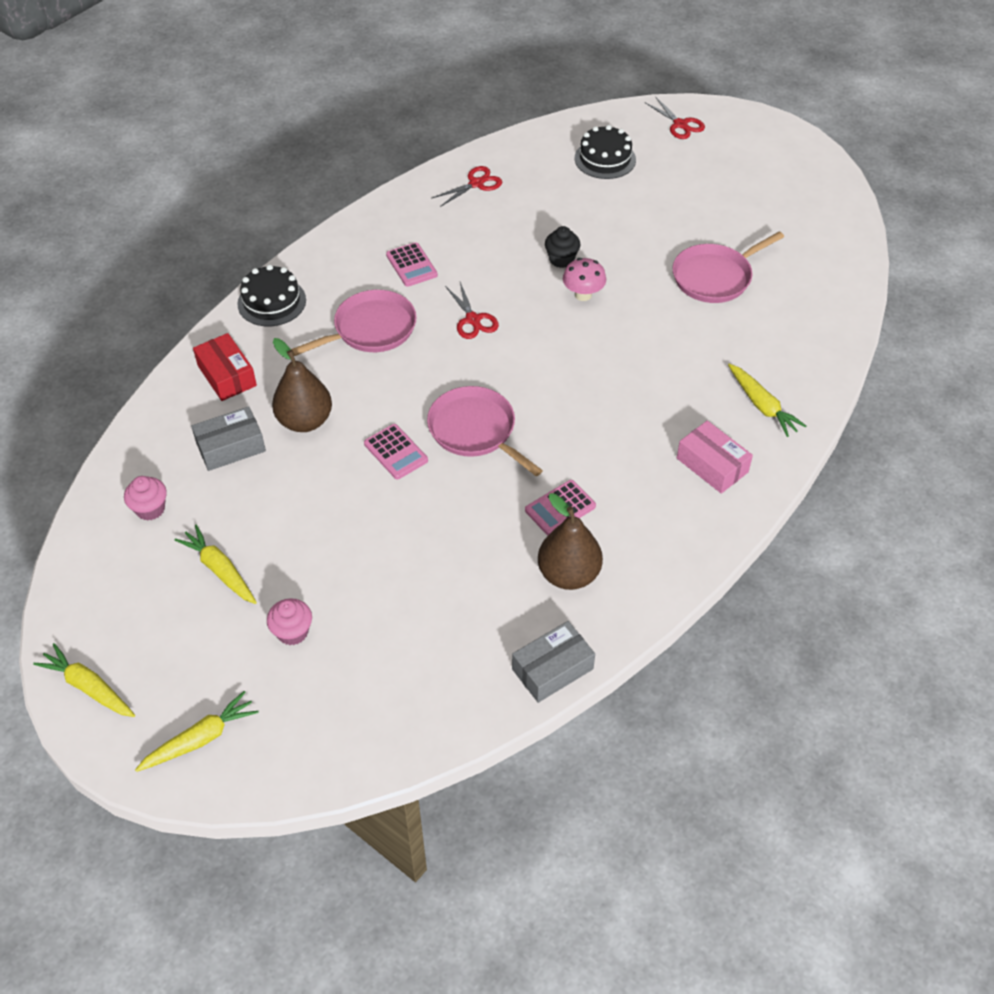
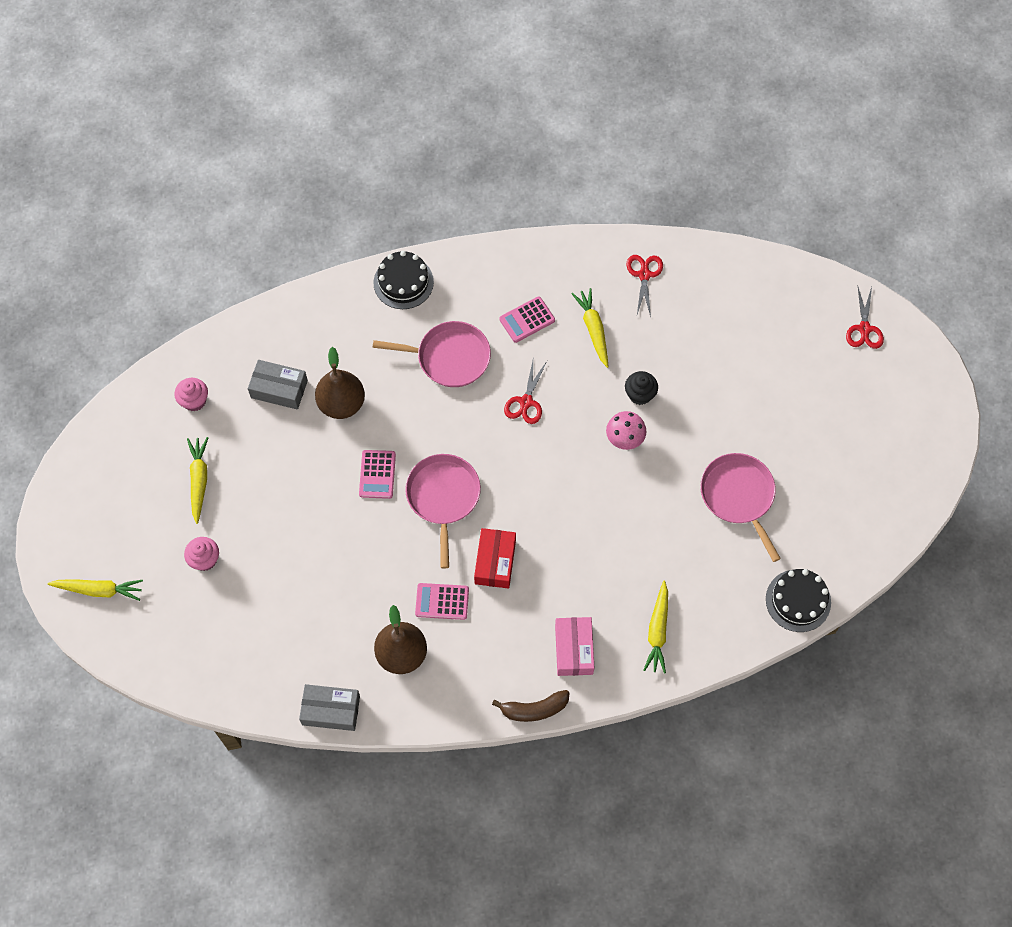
camera: 40 degrees right, 15 degrees up
(88, 687) = (66, 505): yellow carrot -> yellow carrot (593, 329)
(227, 375) = (323, 326): red box -> red box (495, 562)
(411, 265) = (527, 320): pink calculator -> pink calculator turned 45 degrees clockwise
(476, 184) = (644, 275): red scissors -> red scissors turned 90 degrees counterclockwise
(605, 159) = (767, 321): black cake -> black cake (798, 600)
(715, 277) = (739, 496): pink pan -> pink pan turned 60 degrees clockwise
(731, 532) = (534, 709): none -> brown banana

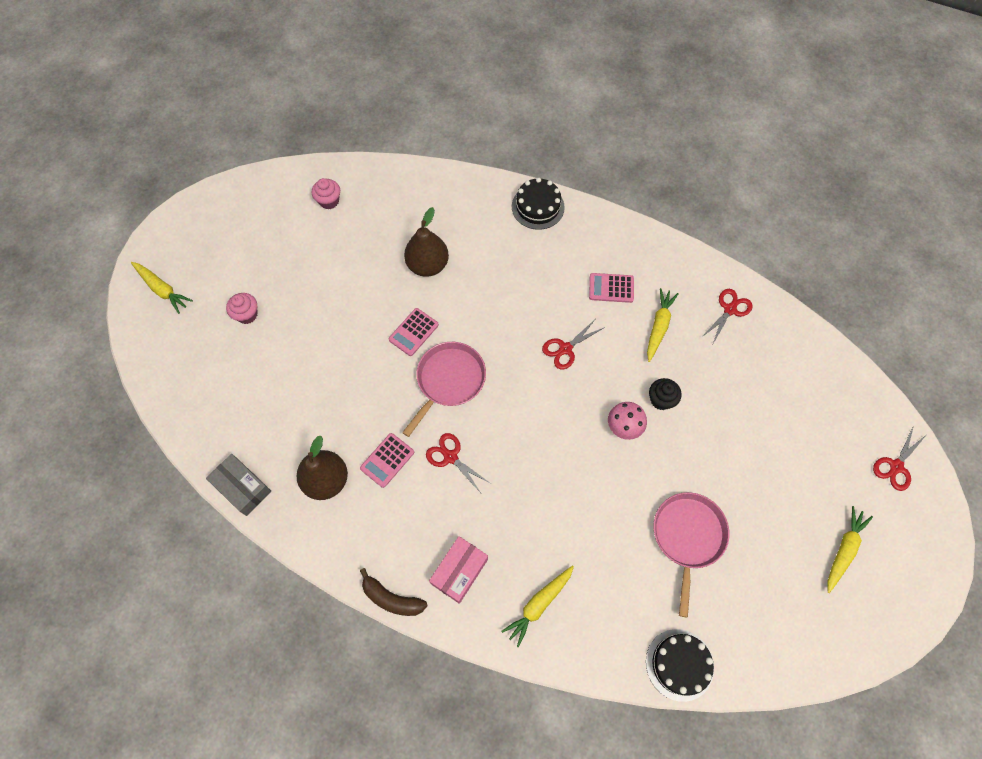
camera: 35 degrees right, 0 degrees up
(199, 480) = (288, 257): yellow carrot -> yellow carrot (843, 550)
(279, 389) = (392, 228): grey box -> none
(442, 601) = (387, 460): pink calculator -> pink calculator turned 90 degrees counterclockwise
(449, 357) = (531, 280): pink pan -> none
(495, 562) = (450, 457): red box -> red scissors

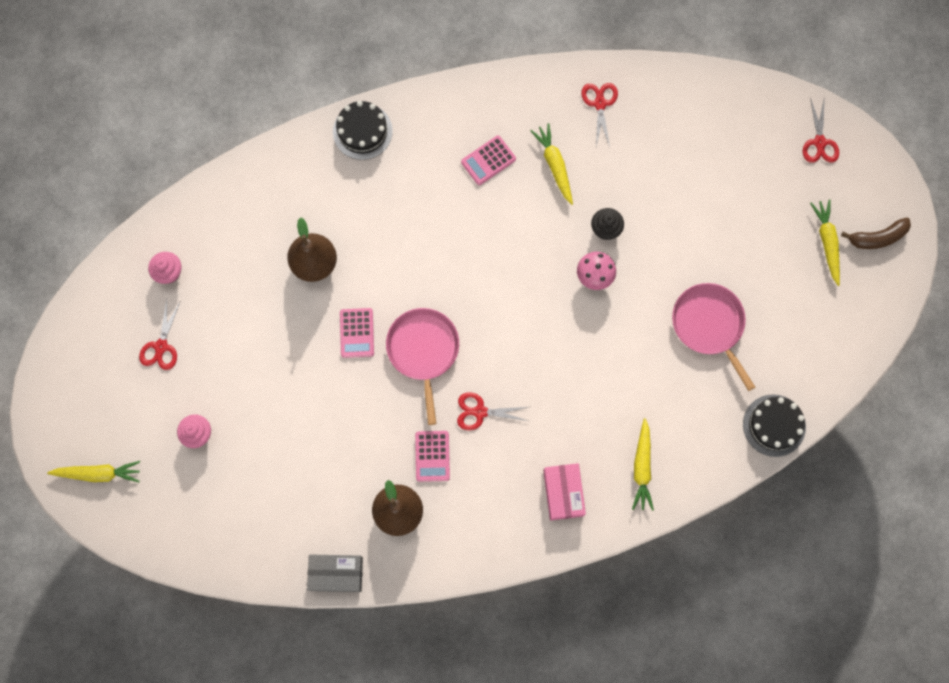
camera: 40 degrees left, 10 degrees up
(392, 598) = (530, 555): brown banana -> brown banana (877, 237)
(565, 349) = (495, 246): red scissors -> red scissors (161, 346)

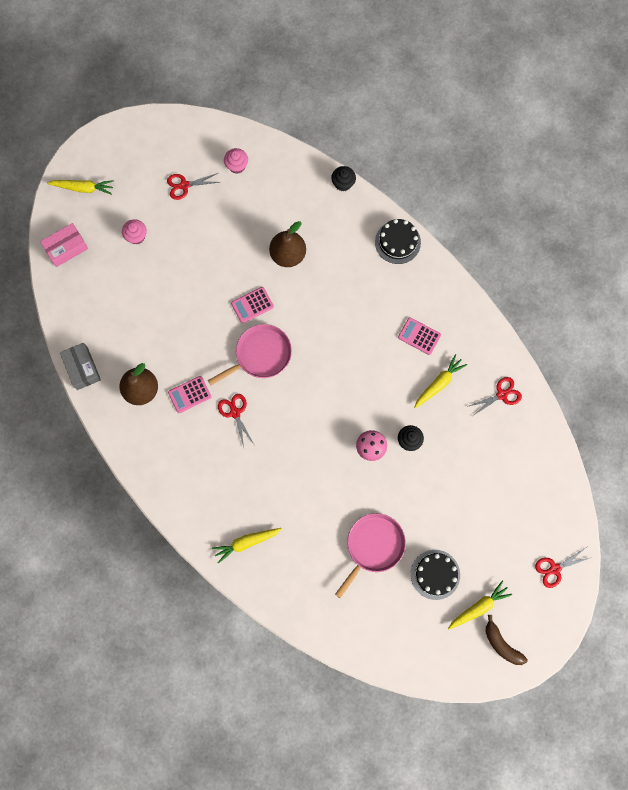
camera: 65 degrees right, 0 degrees up
(98, 473) = (83, 188): yellow carrot -> yellow carrot turned 60 degrees counterclockwise
(257, 159) = (343, 183): none -> black cupcake
(563, 493) = (203, 495): pink box -> pink box (66, 248)
(774, 425) = (320, 625): black cake -> black cake (435, 574)

